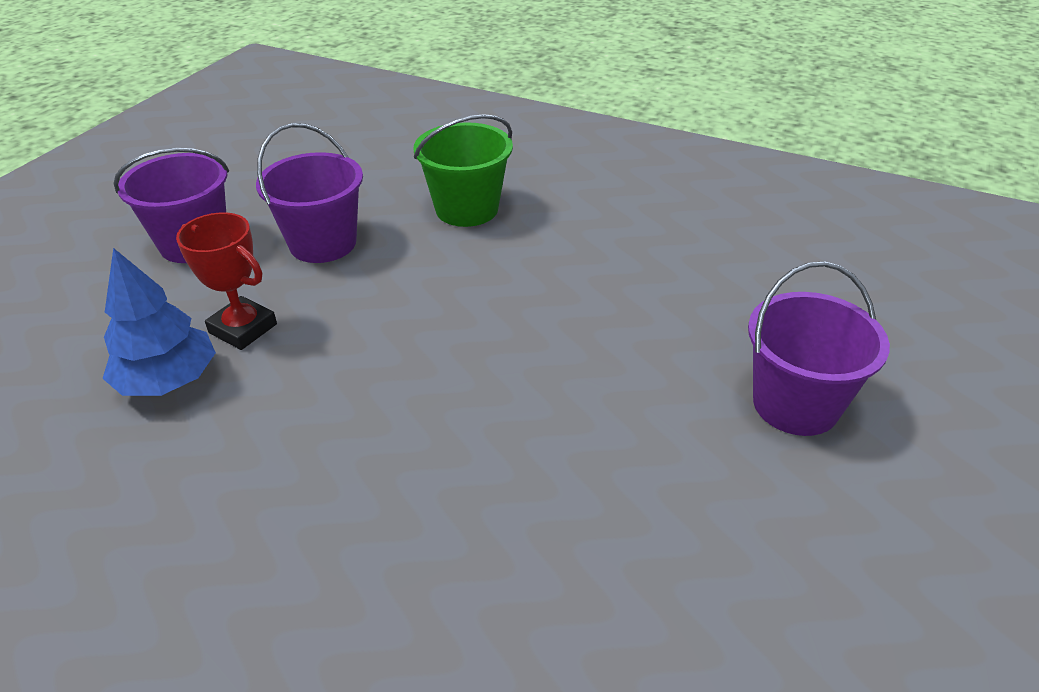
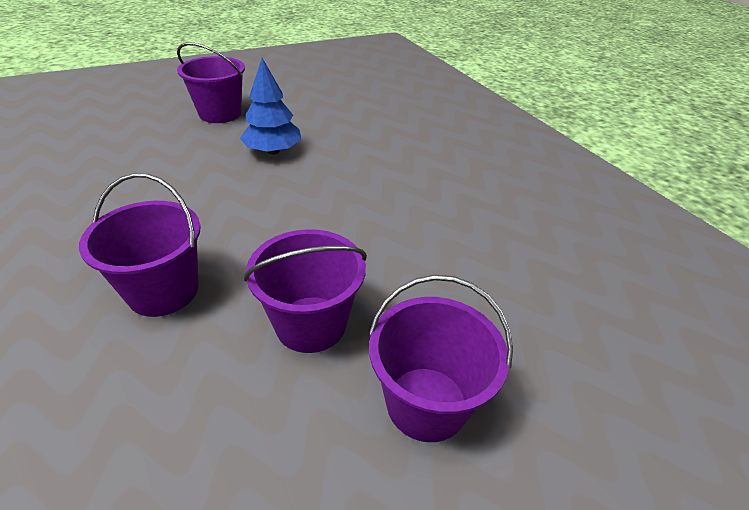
camera: 145 degrees left, 0 degrees up
(168, 381) = (493, 258): blue tree -> blue tree (273, 151)
(243, 328) = (427, 272): red trophy -> none
(467, 209) = (163, 291): green bucket -> purple bucket

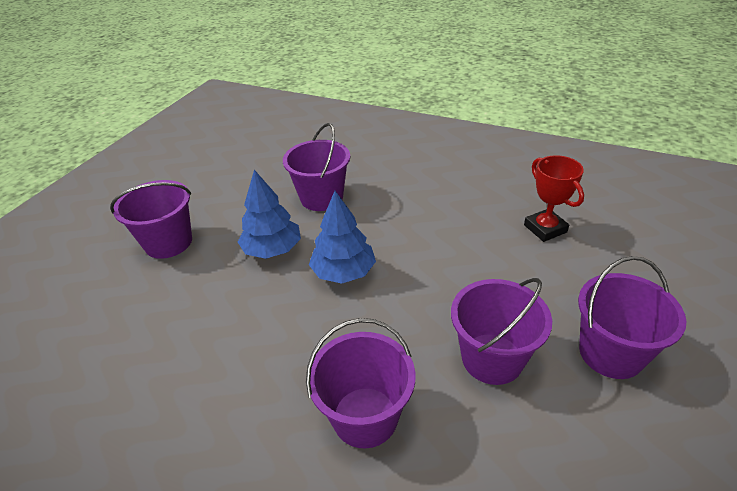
camera: 35 degrees left, 0 degrees up
(296, 192) = (343, 272): none -> blue tree
(357, 137) = (321, 198): none -> purple bucket
(522, 262) = (545, 228): none -> red trophy

